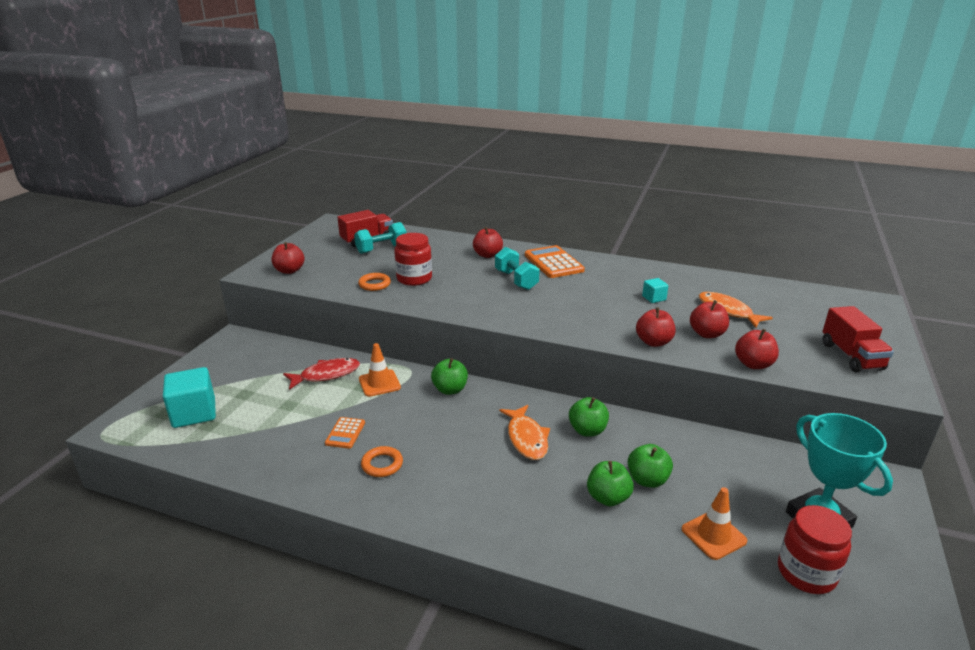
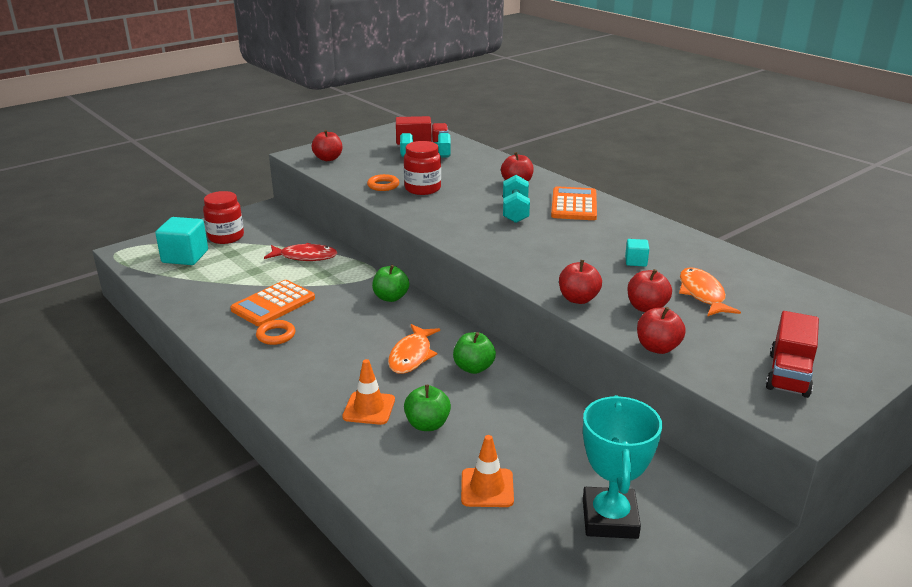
camera: 30 degrees right, 0 degrees up
(345, 433) = (273, 304): orange calculator -> orange calculator, size x1.83
(379, 383) = (339, 275): orange traffic cone -> orange traffic cone (369, 408)
(647, 480) = (480, 424): green apple -> none
(806, 573) = (537, 551): red jar -> red jar (226, 237)

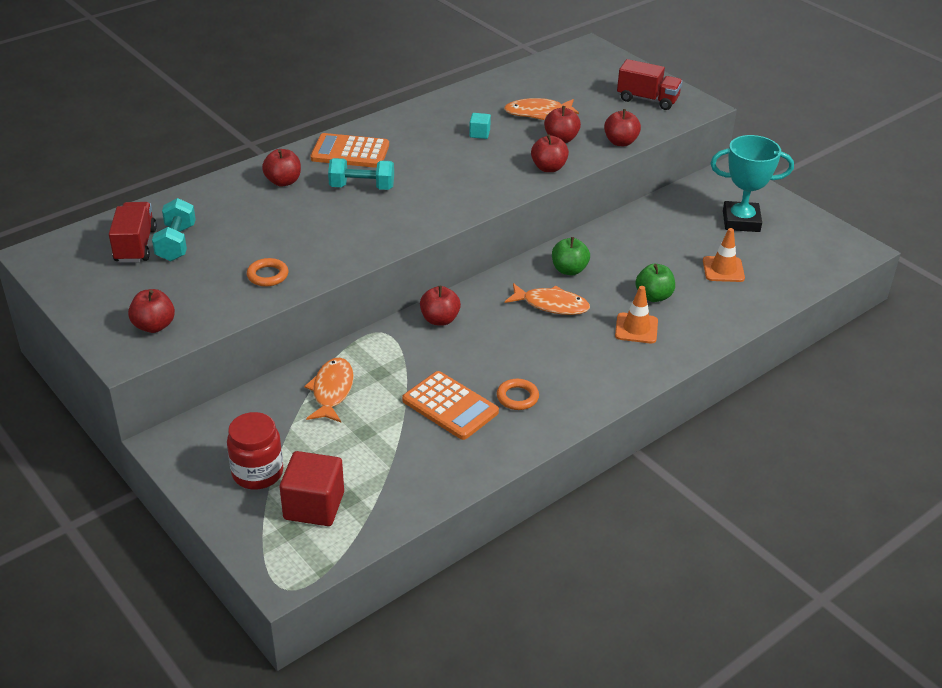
camera: 90 degrees left, 10 degrees up
(185, 256) = (314, 506): turquoise cube -> red cube
(305, 257) = (332, 391): red fish -> orange fish
(391, 297) = (440, 319): green apple -> red apple
(422, 189) = (285, 246): red jar -> none

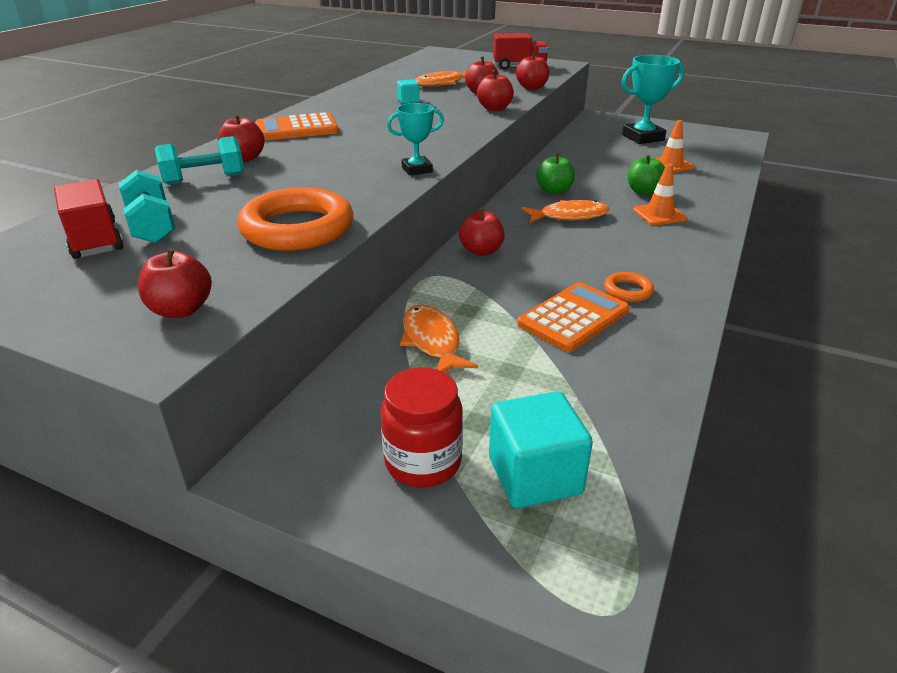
camera: 25 degrees left, 5 degrees down
(267, 275) = (297, 228): orange ring -> orange ring, size x2.10
(314, 506) = (534, 476): red cube -> turquoise cube
(362, 187) = (335, 147): turquoise dumbbell -> turquoise dumbbell (204, 179)
(403, 235) = (417, 169): none -> turquoise trophy
(450, 406) = (573, 317): orange calculator -> orange calculator turned 60 degrees counterclockwise

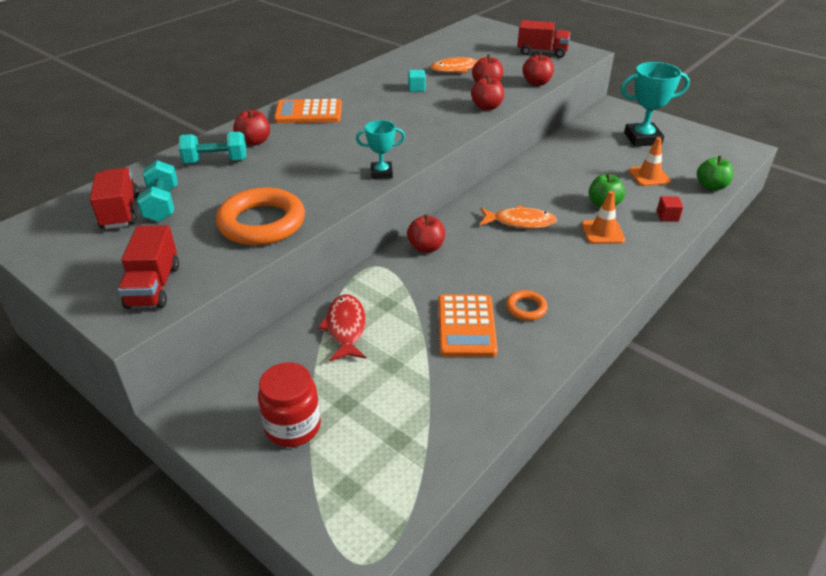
camera: 15 degrees right, 5 degrees up
(181, 310) = (153, 286): red apple -> red truck
(432, 341) = (346, 328): orange fish -> red fish
(534, 476) = (364, 454): turquoise cube -> none
(554, 191) = (522, 192): green apple -> green apple (711, 186)
(573, 317) = (466, 326): orange calculator -> orange calculator turned 120 degrees clockwise
(712, 194) = (667, 216): none -> red cube

